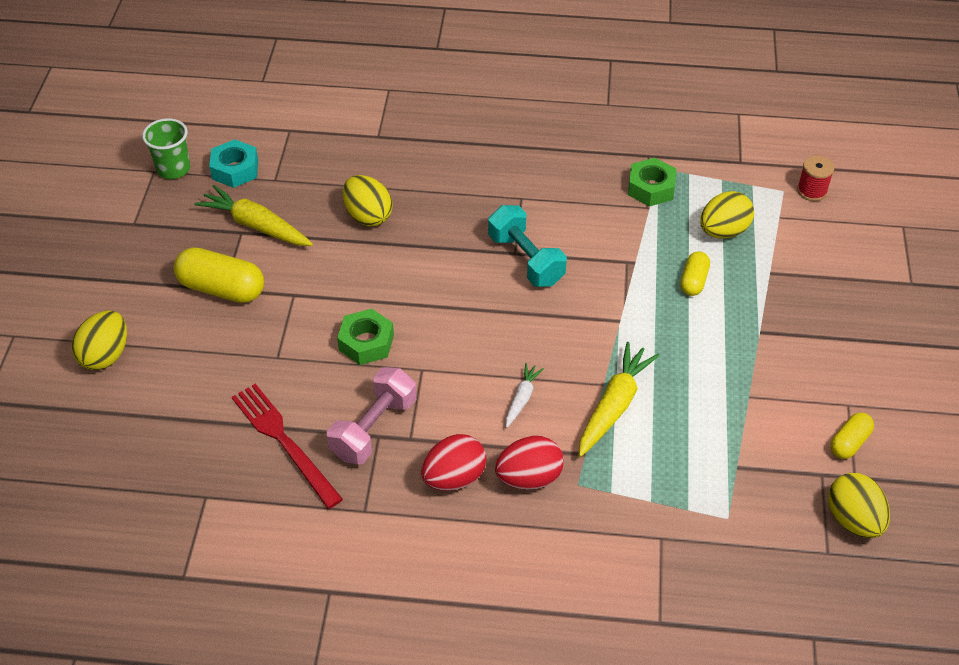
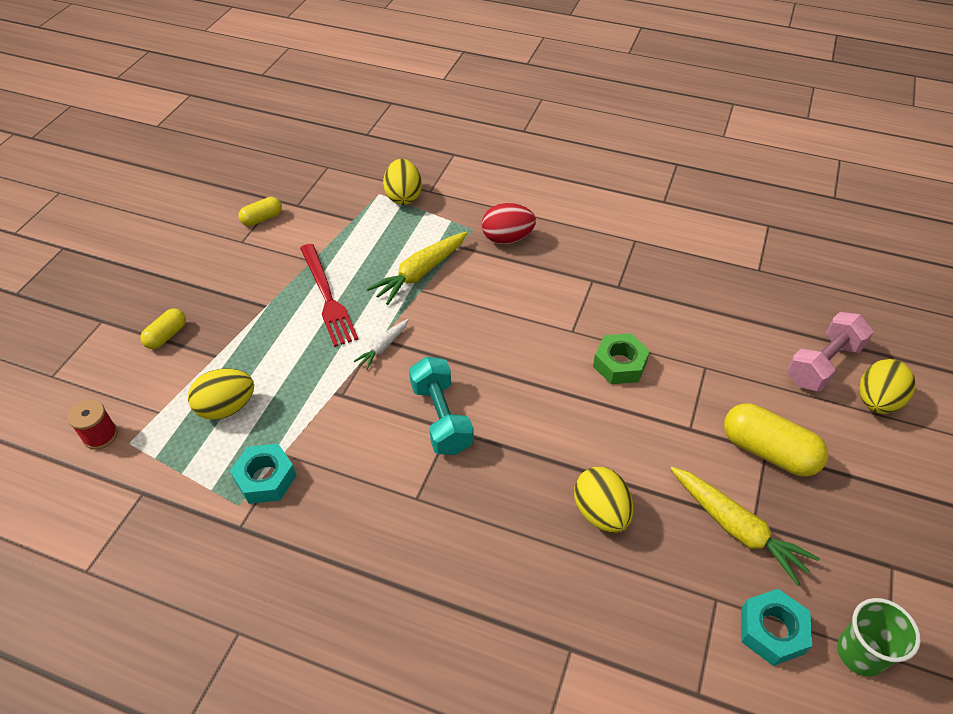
camera: 165 degrees left, 0 degrees up
(284, 441) = (697, 296): red fork -> red fork (327, 297)
(374, 428) = (621, 292): pink dumbbell -> pink dumbbell (823, 364)
(454, 478) = (563, 248): red egg -> none
(522, 398) = (493, 292): white carrot -> white carrot (383, 347)
(651, 188) = (266, 478): green nut -> turquoise nut
(693, 281) = (291, 362): yellow capsule -> yellow capsule (166, 336)
(853, 519) = (297, 179): yellow egg -> yellow egg (403, 197)

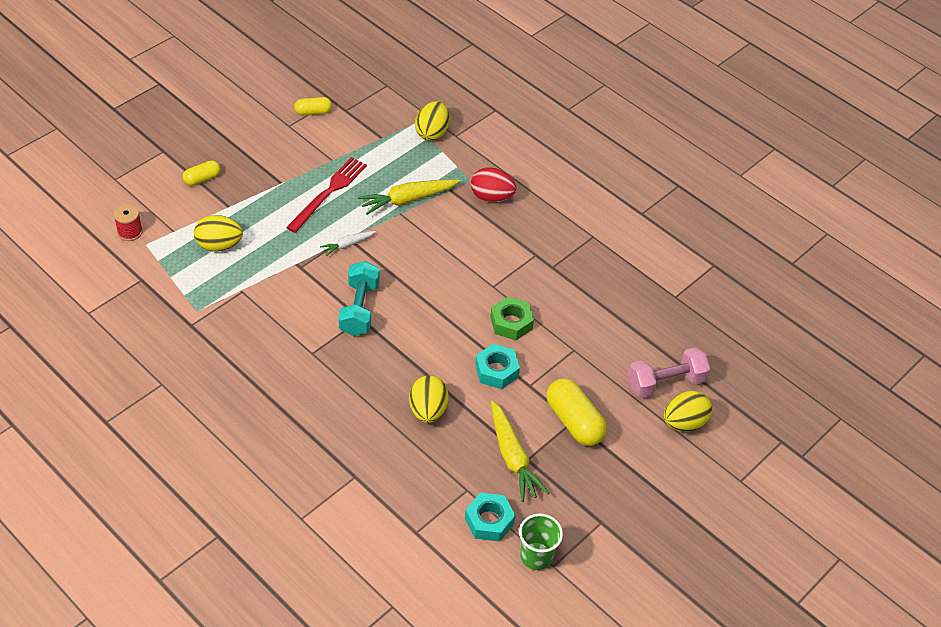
camera: 20 degrees right, 0 degrees up
(266, 478) = (222, 301): turquoise nut -> turquoise nut (496, 371)
(327, 297) = (328, 192): red fork -> red fork turned 150 degrees counterclockwise

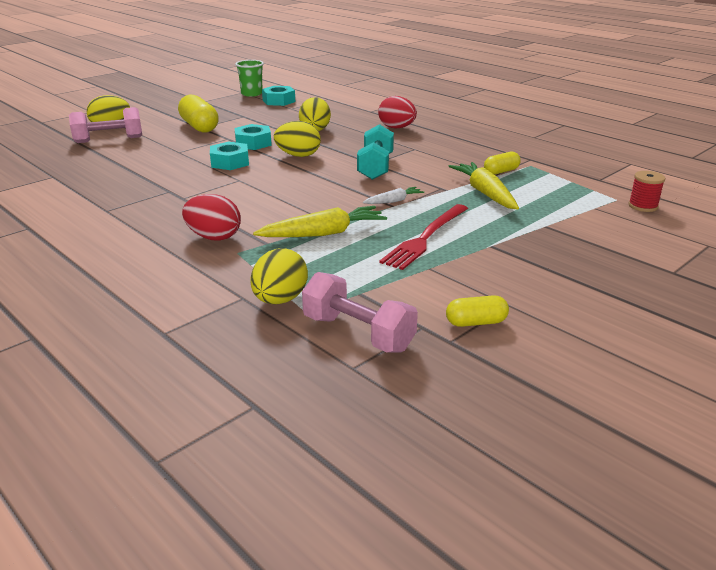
camera: 175 degrees left, 20 degrees down
(202, 179) = (596, 246): yellow capsule -> yellow capsule (501, 171)
(219, 245) = (536, 199): yellow egg -> yellow egg (298, 155)
(325, 414) = (396, 128): none -> red egg
(383, 106) = (358, 333): none -> pink dumbbell
(511, 323) = (230, 162): green nut -> turquoise nut
(512, 457) = (254, 116): yellow carrot -> yellow carrot (485, 193)

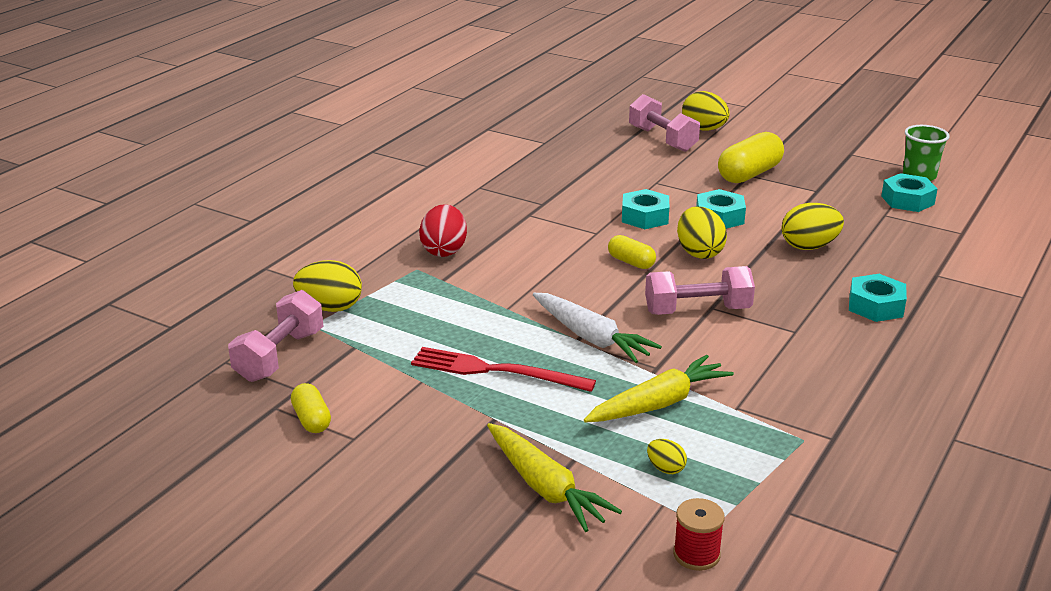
camera: 75 degrees right, 0 degrees up
(323, 233) = (478, 306): yellow carrot -> yellow carrot (545, 487)
(375, 167) = (697, 310): turquoise dumbbell -> pink dumbbell
(393, 201) = (591, 337): white carrot -> white carrot, size x1.82
(396, 128) = (875, 306): red egg -> turquoise nut
(501, 171) = (754, 412): yellow capsule -> yellow capsule (631, 262)
(558, 201) = (665, 469): none -> yellow egg

